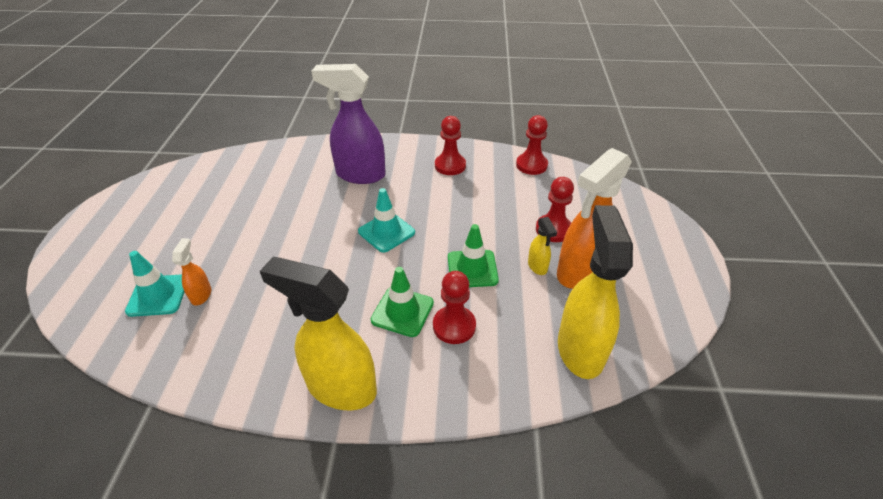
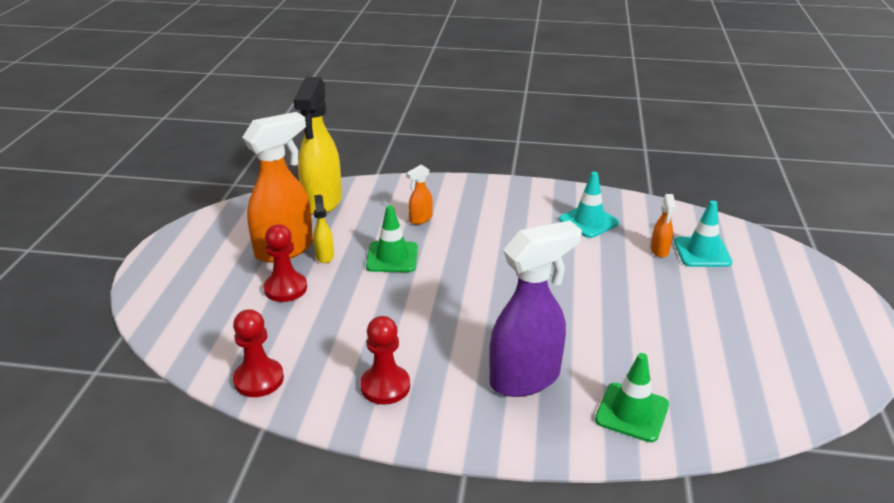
camera: 175 degrees left, 10 degrees down
(340, 387) = (512, 193): yellow spray bottle -> none
(360, 175) = (526, 378): purple spray bottle -> purple spray bottle turned 45 degrees counterclockwise
(386, 232) = (482, 296): turquoise traffic cone -> turquoise traffic cone (588, 221)
(402, 311) = (465, 230): green traffic cone -> green traffic cone (632, 412)
(454, 326) = (420, 219): red pawn -> orange spray bottle

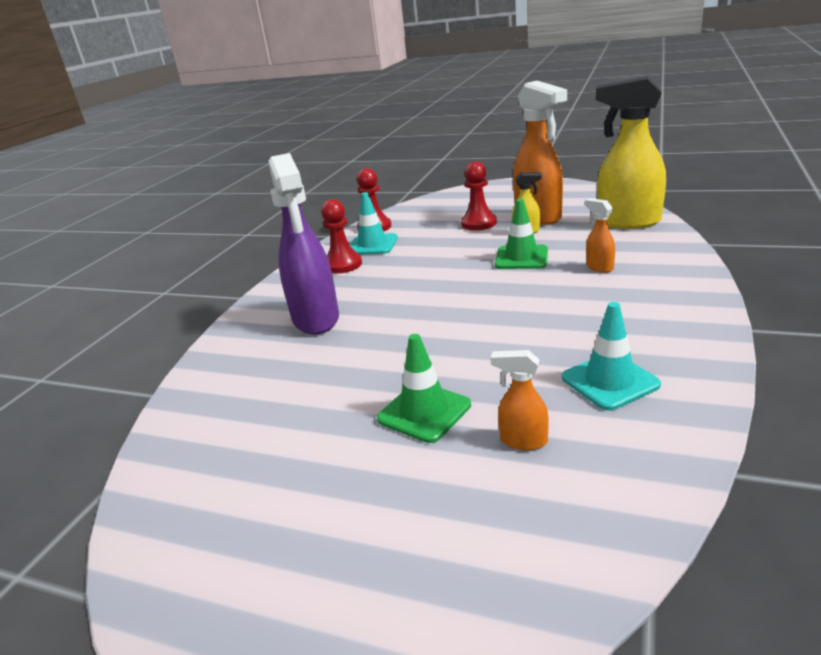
camera: 105 degrees right, 5 degrees down
(632, 412) = (238, 370): green traffic cone -> green traffic cone (424, 412)
(702, 252) = (514, 491): turquoise traffic cone -> turquoise traffic cone (372, 245)

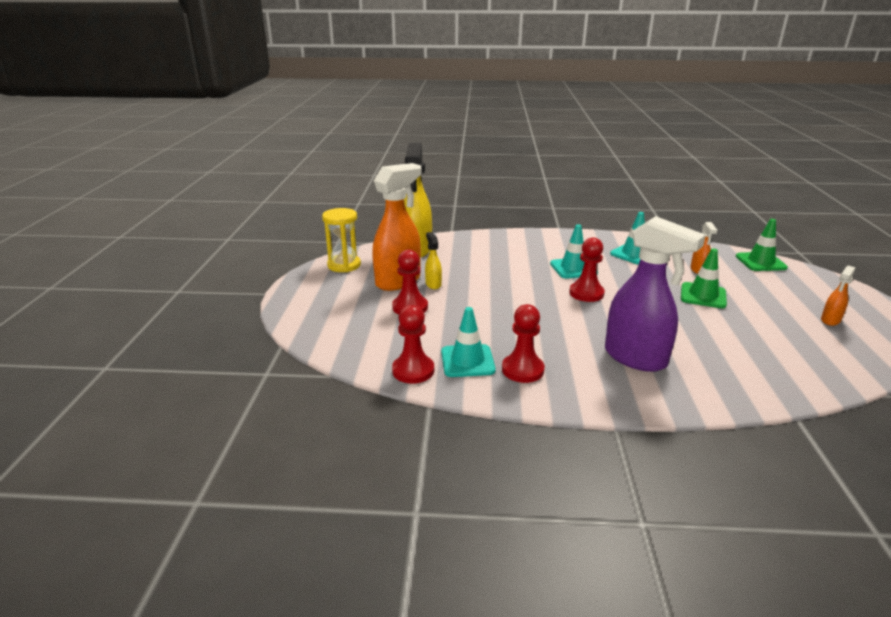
camera: 110 degrees left, 0 degrees up
(316, 320) = (636, 358): purple spray bottle -> purple spray bottle turned 75 degrees clockwise
(472, 313) = (586, 293): none -> red pawn
(521, 258) = (489, 283): green traffic cone -> green traffic cone (760, 262)
(554, 314) = (573, 268): none -> turquoise traffic cone
(583, 194) = (344, 265): none -> yellow hourglass
(599, 267) = (500, 258): orange spray bottle -> orange spray bottle (830, 320)

